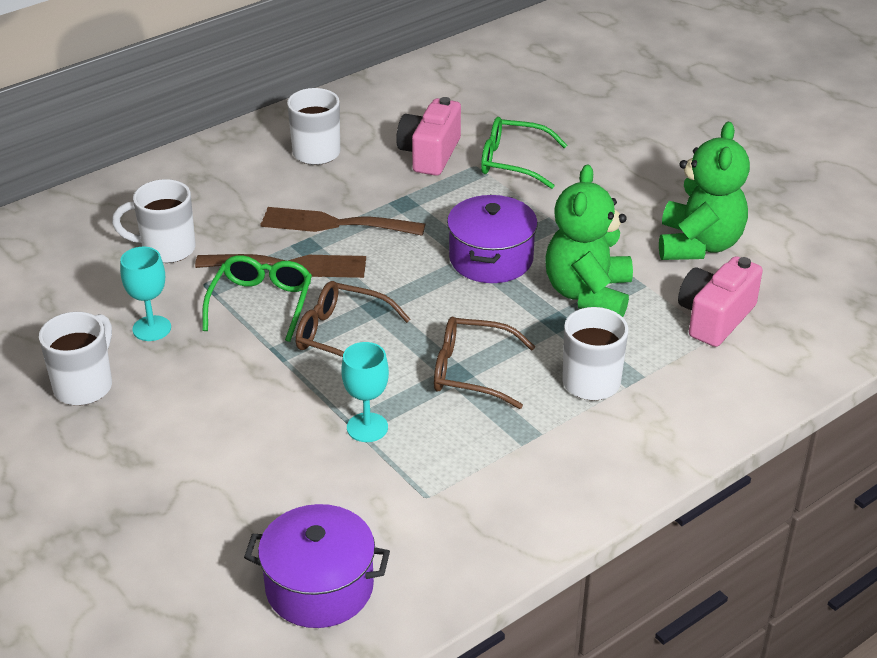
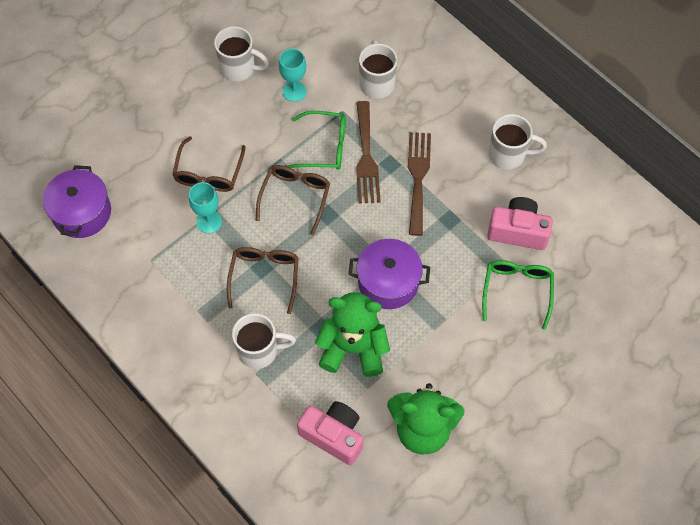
camera: 85 degrees right, 25 degrees up
(276, 426) = (208, 173): none -> brown glasses

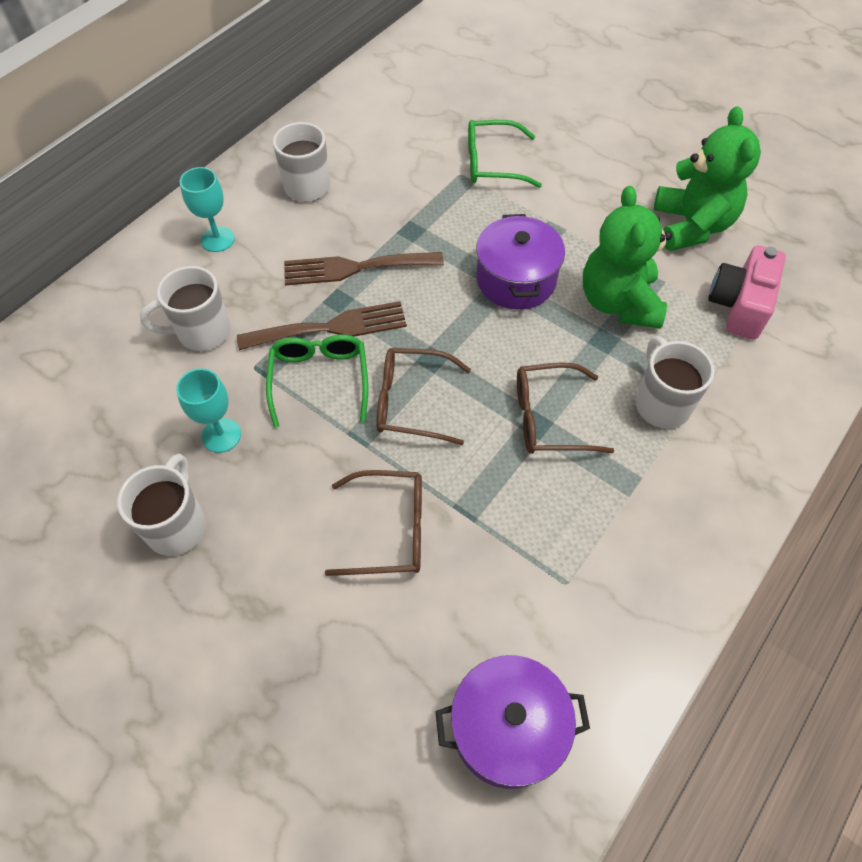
camera: 100 degrees left, 5 degrees down
(209, 222) = (478, 510): turquoise goblet -> turquoise goblet (217, 239)
(518, 231) = (414, 169): pink camera -> none

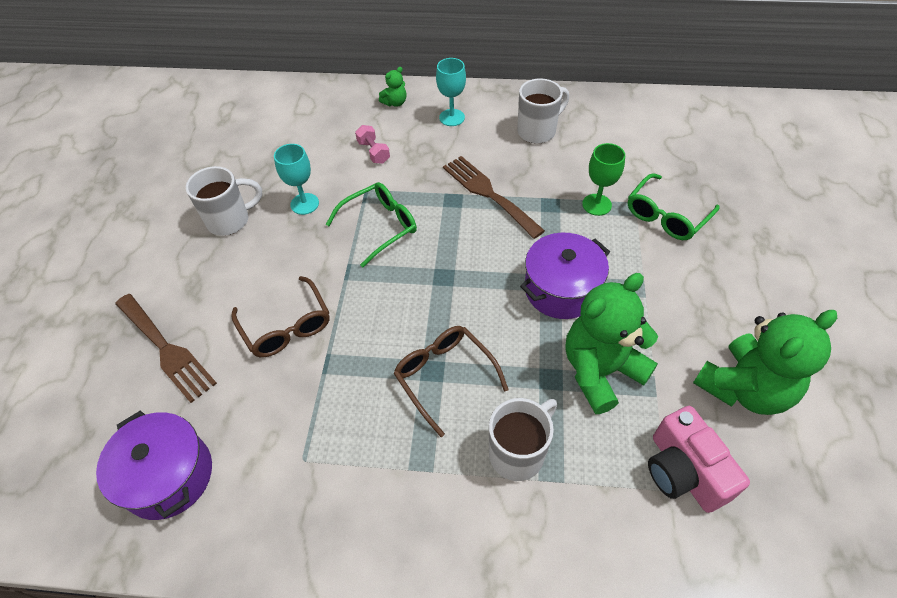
camera: 60 degrees right, 5 degrees down
(140, 275) = (395, 103): none -> green teddy bear
(201, 332) = (373, 152): white mug -> pink dumbbell
(331, 327) = (427, 209): brown fork -> brown fork (166, 349)
(412, 402) = (398, 285): brown glasses -> none
(440, 199) = (596, 204): none -> green goblet
(492, 163) = (666, 216): green glasses -> green glasses turned 105 degrees counterclockwise
(739, 306) = (683, 471): pink camera -> pink camera turned 105 degrees counterclockwise

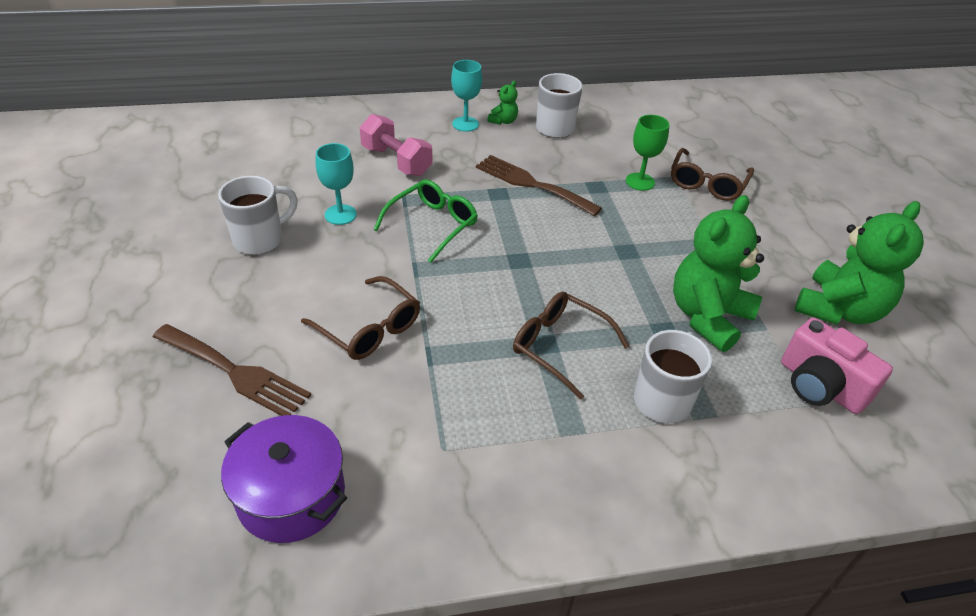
camera: 20 degrees left, 10 degrees down
(373, 152) = (396, 161): pink dumbbell -> pink dumbbell, size x1.67
(395, 103) = (400, 116): green teddy bear -> green teddy bear (503, 121)
(561, 289) = (639, 255): purple pot -> none
(666, 216) = (707, 183): green glasses -> brown glasses

